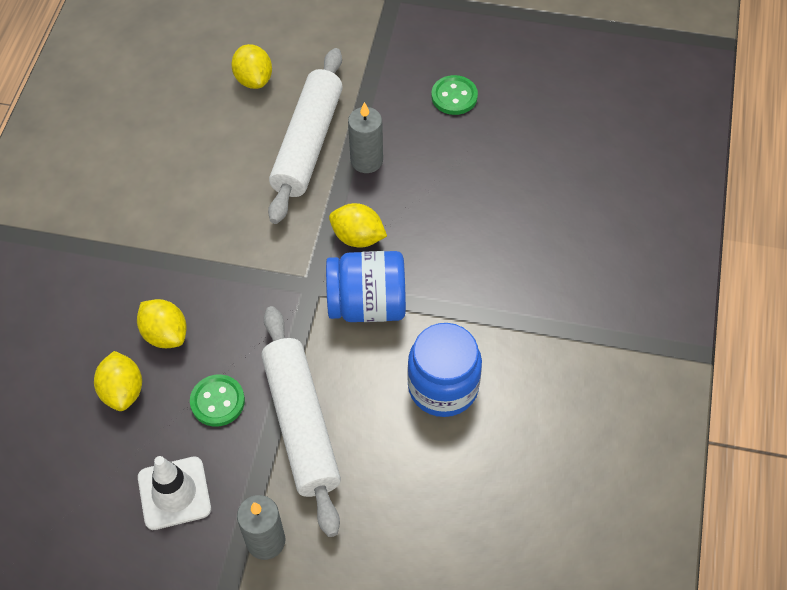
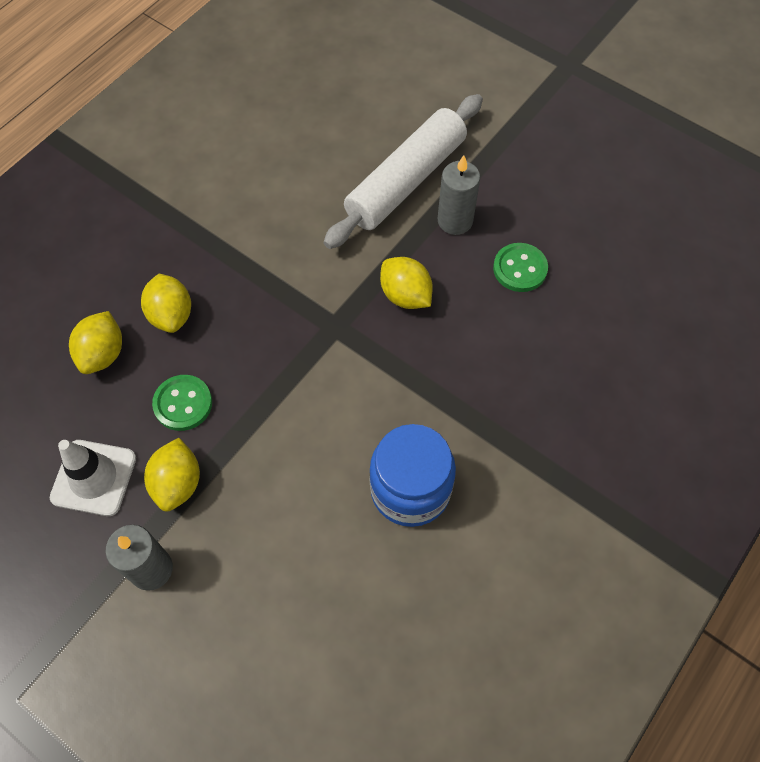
camera: 25 degrees right, 5 degrees up
(254, 79) = (387, 98): yellow lemon -> yellow lemon (178, 483)
(301, 424) = (249, 464): white rolling pin -> none
(367, 304) = (379, 368): blue jar -> none
(454, 96) = (578, 189): green button -> green button (520, 269)

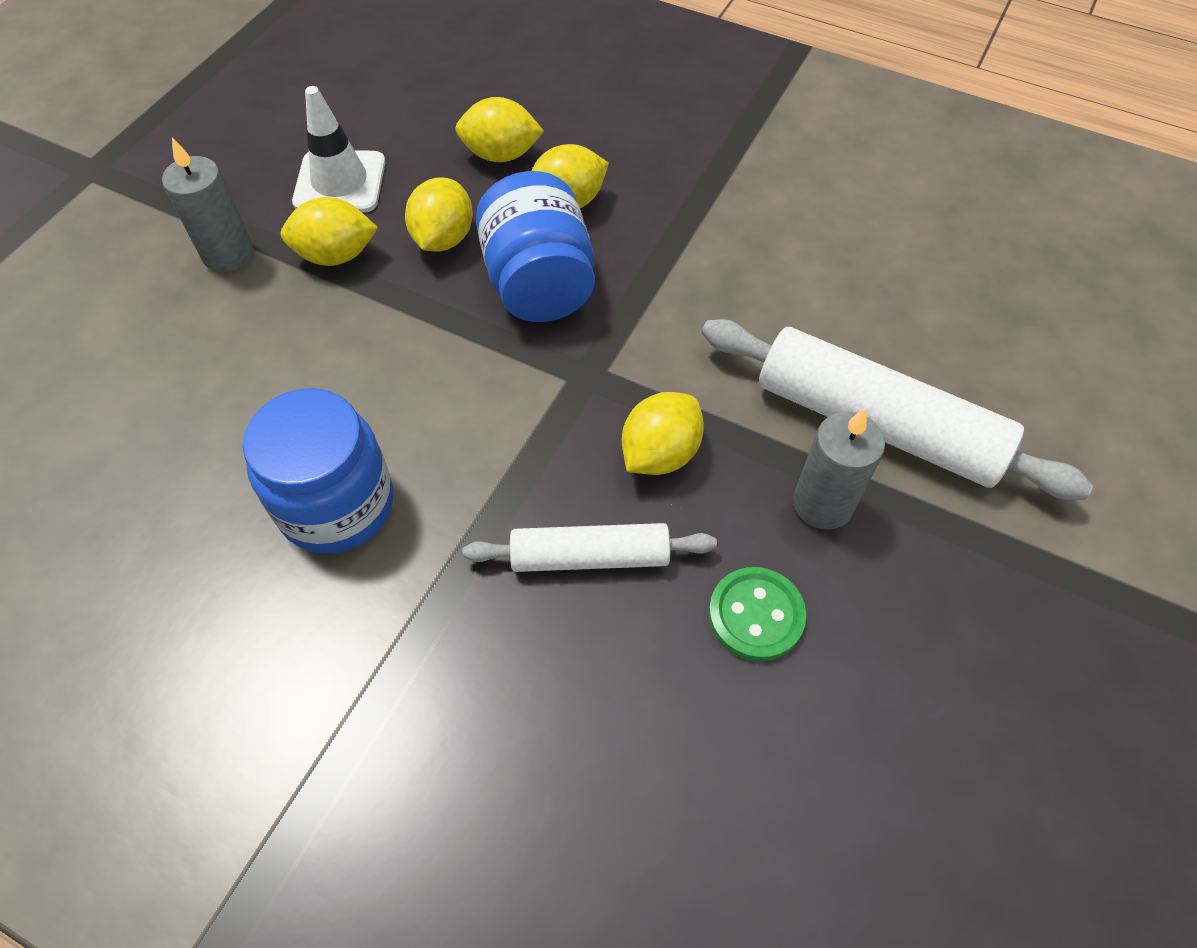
camera: 80 degrees right, 5 degrees down
(183, 404) = (443, 238): green button -> yellow lemon
(247, 344) = (539, 283): none -> blue jar
(471, 345) = (590, 557): none -> white rolling pin

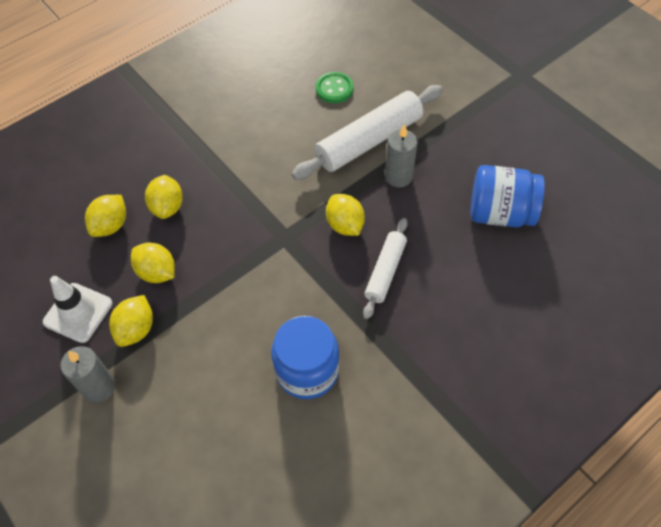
camera: 65 degrees left, 0 degrees up
(539, 283) = (216, 238): blue jar -> blue jar (500, 213)
(756, 615) = (439, 221): green button -> green button (334, 89)

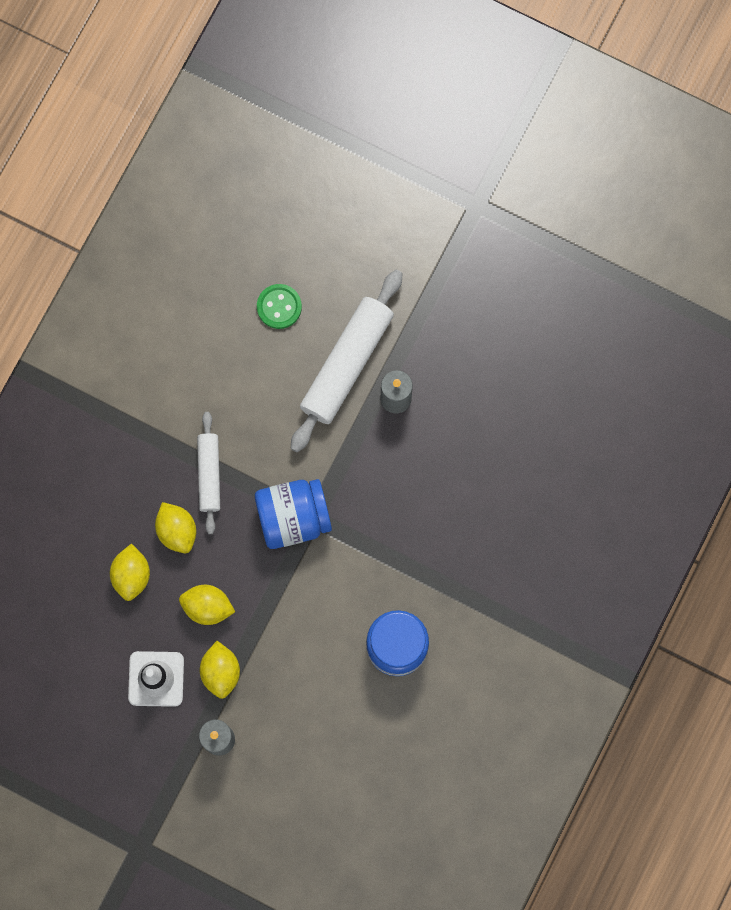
camera: 25 degrees left, 20 degrees up
(345, 225) = (365, 479): yellow lemon -> none
(385, 271) = (426, 515): white rolling pin -> white rolling pin (209, 474)
(500, 213) = (512, 403): blue jar -> blue jar (293, 517)

